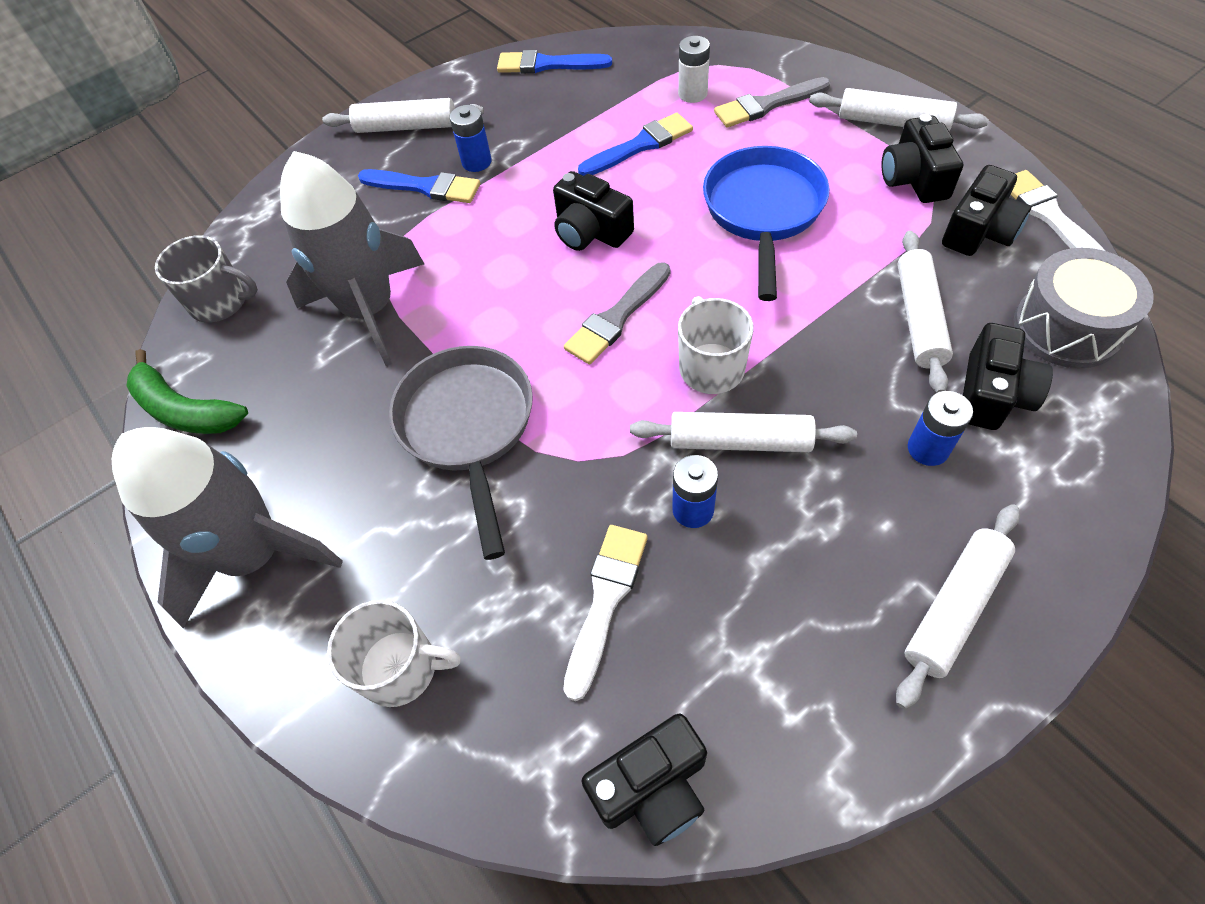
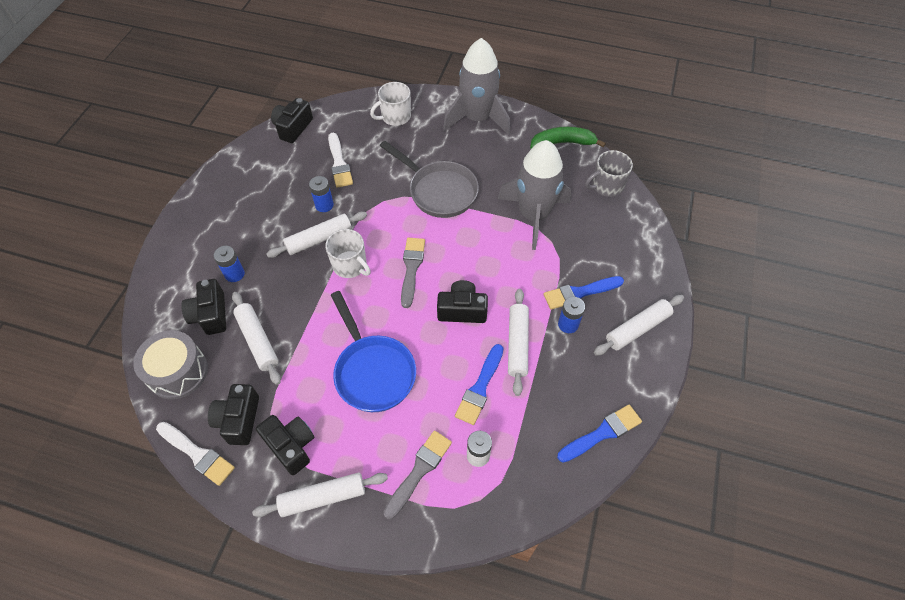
camera: 140 degrees right, 0 degrees up
(954, 608) = (208, 218): white rolling pin -> white rolling pin (517, 344)

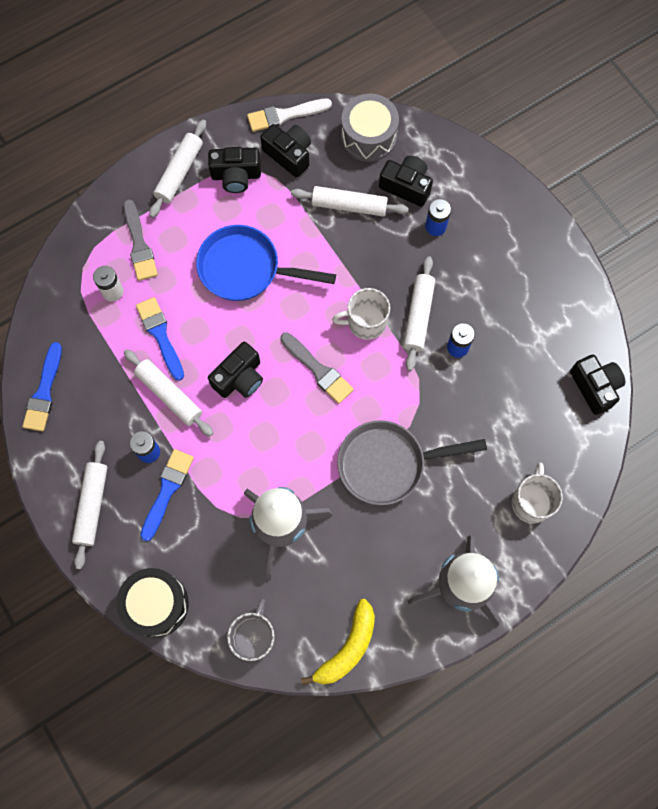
camera: 130 degrees right, 15 degrees up
(339, 163) = (504, 397): white brush -> none
(562, 143) = (347, 648): green banana -> yellow banana
(648, 245) = (156, 604): none -> black drum

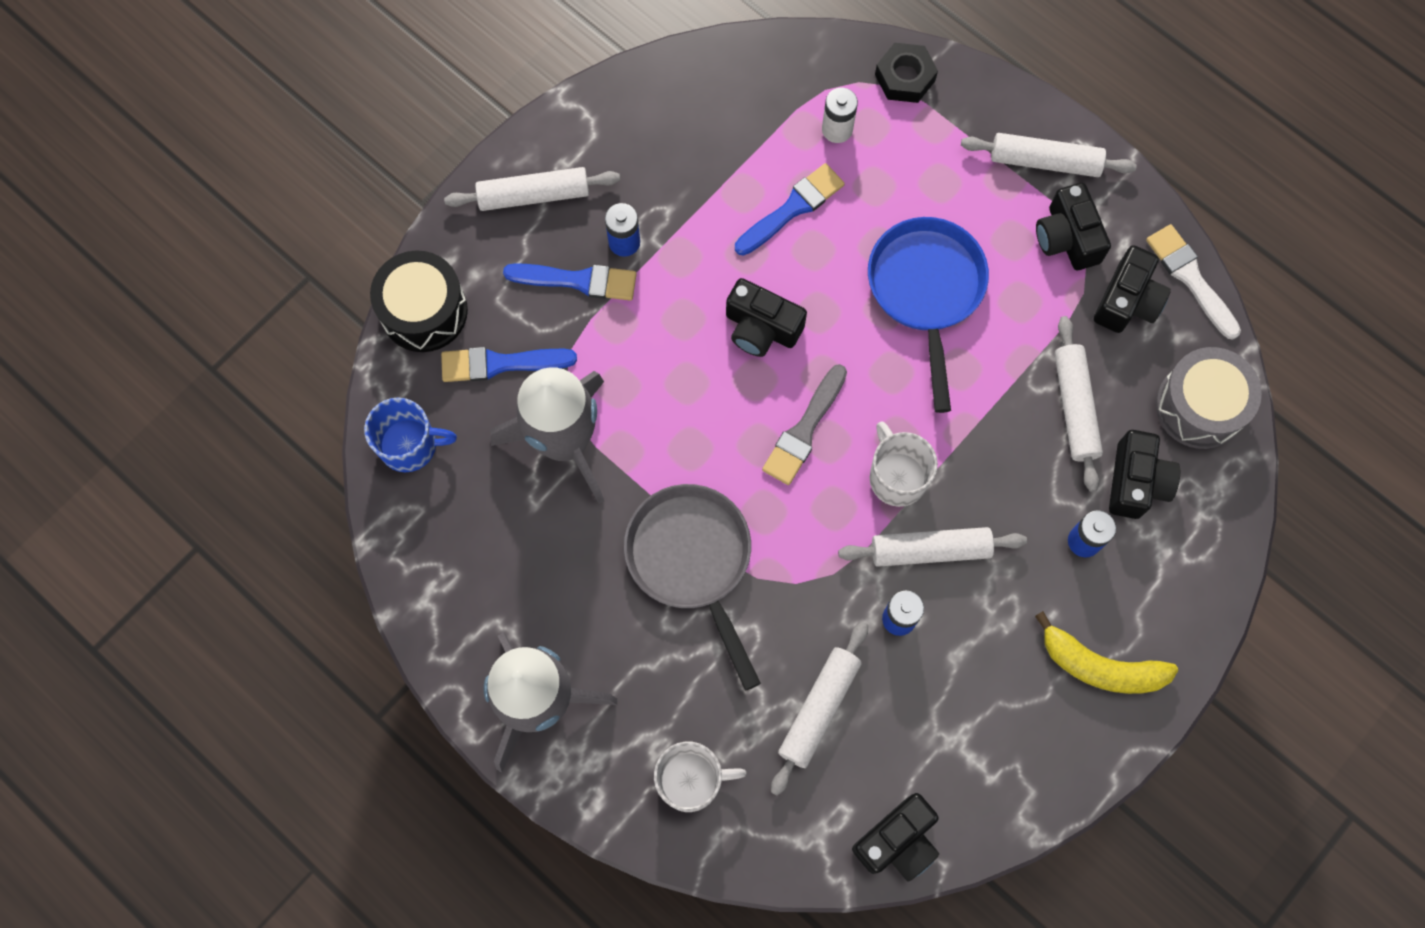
camera: 75 degrees right, 0 degrees up
(44, 392) = (670, 90): blue brush -> blue brush (500, 364)
(90, 238) = (905, 77): none -> black nut
(139, 245) = (917, 142): grey brush -> none
(169, 395) = (710, 245): white rolling pin -> white rolling pin (819, 709)
(254, 637) = (410, 445): grey mug -> blue mug
(347, 648) = (422, 570): yellow banana -> yellow banana (1100, 666)

